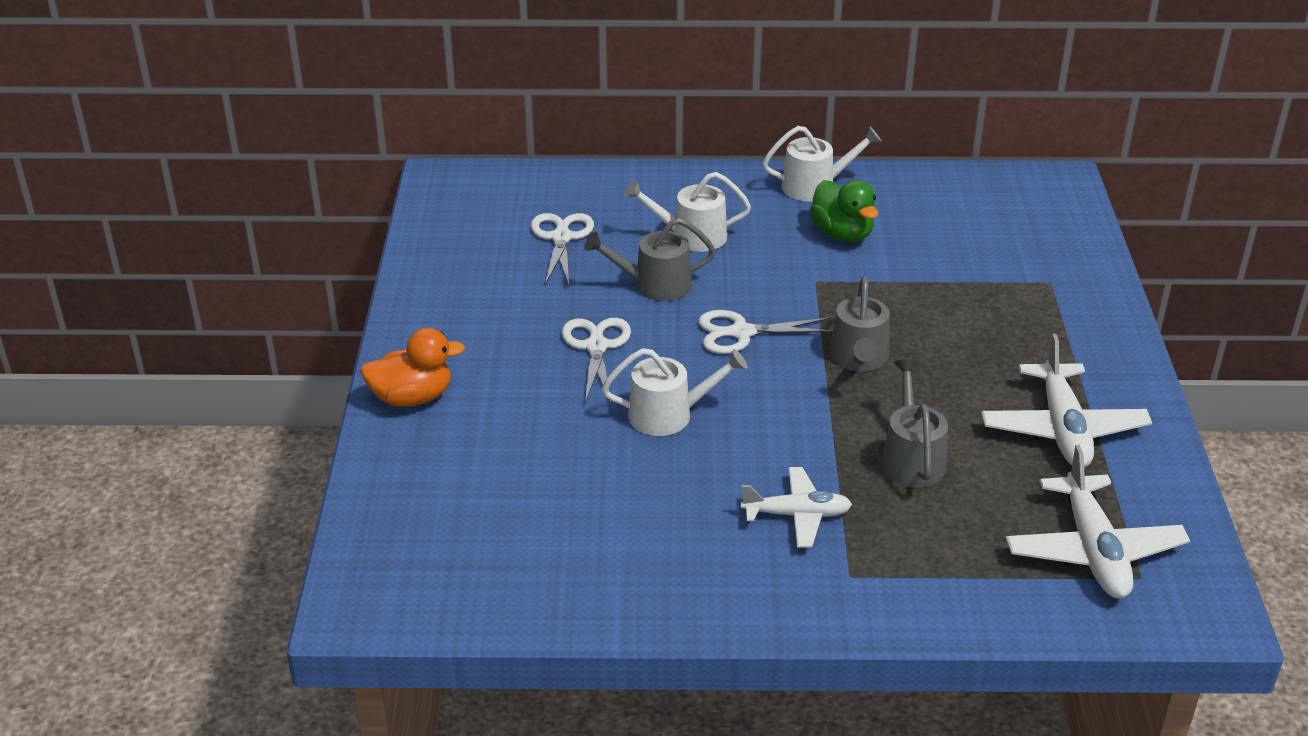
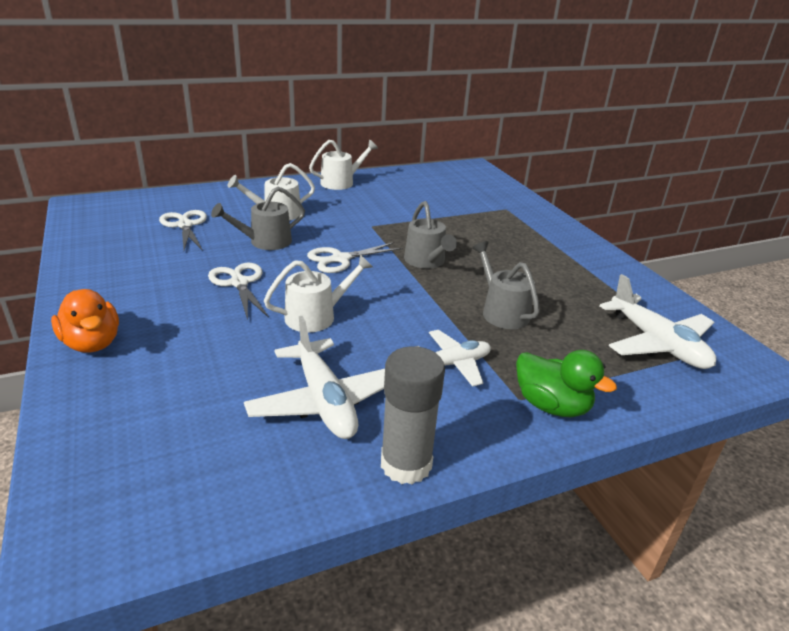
camera: 25 degrees left, 5 degrees down
(412, 398) = (92, 343): orange duck -> orange duck turned 90 degrees clockwise
(678, 611) = (406, 464): none -> grey glue stick
(842, 234) = (372, 201): green duck -> green duck (551, 406)
(1062, 429) = (576, 278): white plane -> white plane (324, 401)

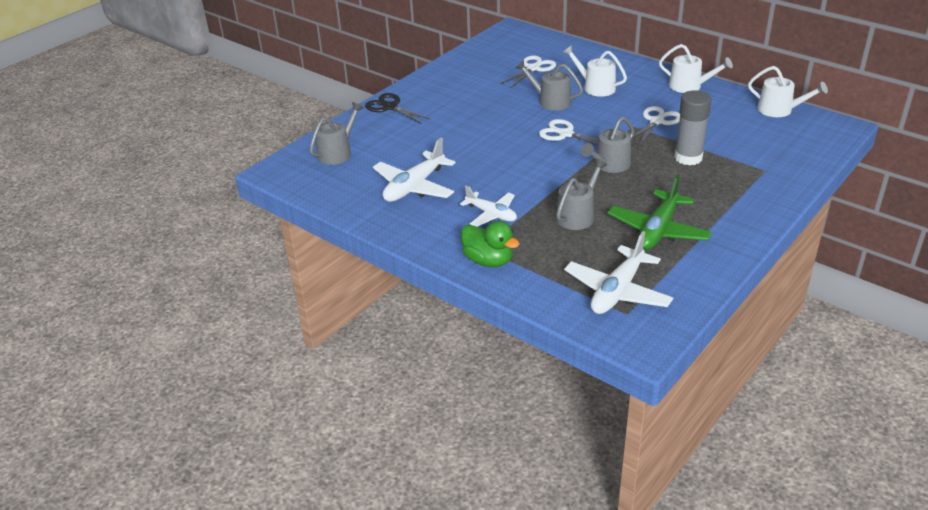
camera: 65 degrees right, 5 degrees up
(92, 343) = (390, 107): orange duck -> black scissors
(133, 443) = (337, 153): none -> grey watering can
(239, 283) = (491, 116): white scissors -> white scissors (656, 122)
(316, 316) = (487, 153): white watering can -> white watering can (779, 110)
(406, 464) = (391, 227): grey glue stick -> grey glue stick (688, 158)
(551, 406) = (488, 260): green duck -> green duck turned 60 degrees counterclockwise
(562, 283) = (658, 230): none -> green plane

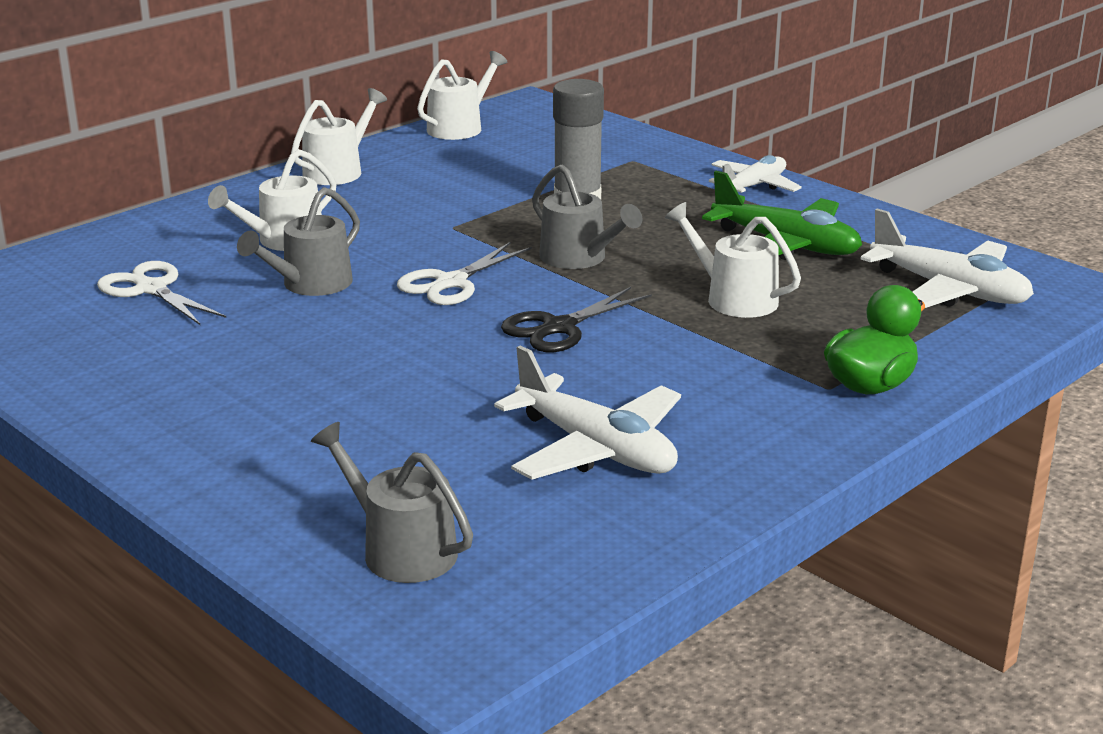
camera: 85 degrees left, 10 degrees down
(390, 107) = (205, 467): black scissors -> black scissors (559, 328)
(491, 214) = (719, 372): white plane -> white plane (753, 186)
(578, 215) = (734, 298): grey watering can -> white watering can
(656, 122) = (447, 208): white scissors -> none

